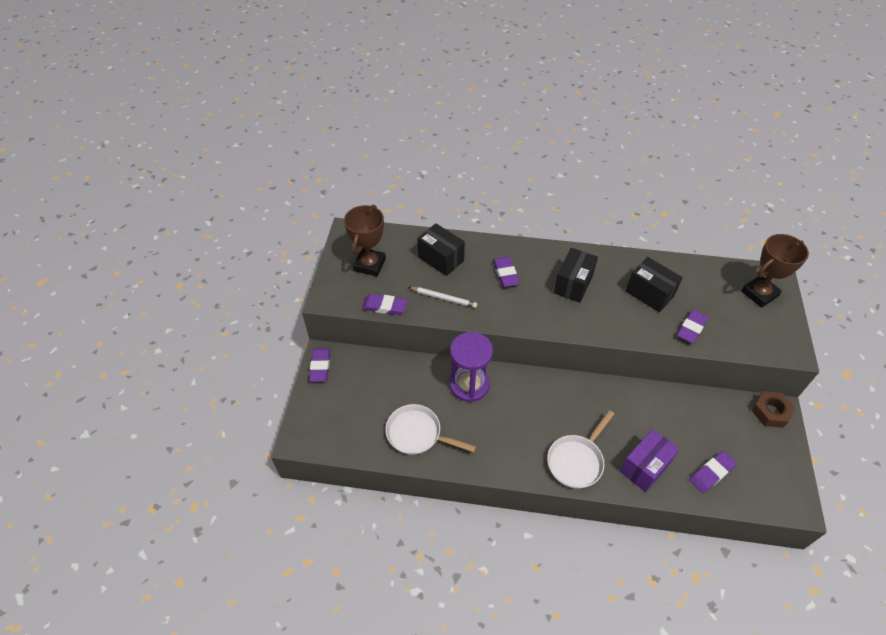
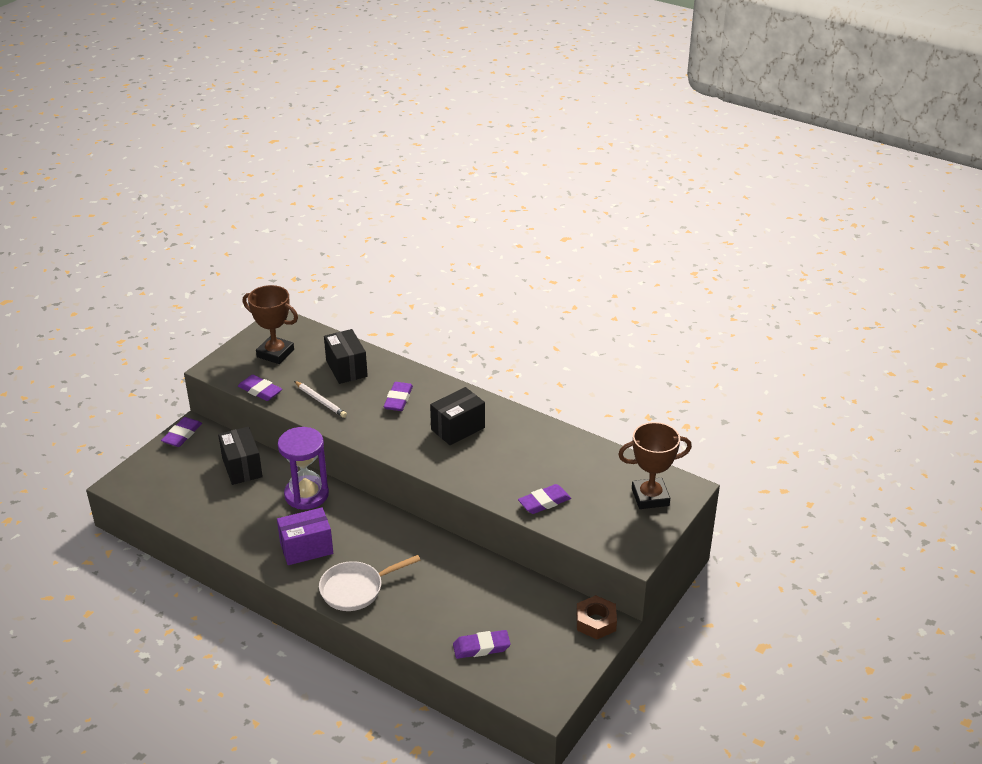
camera: 25 degrees right, 15 degrees down
(370, 265) = (275, 353): brown trophy -> brown trophy turned 75 degrees clockwise
(417, 434) = (225, 516): white pan -> none
(645, 467) = (418, 618): purple box -> purple box (306, 548)
(649, 293) = (529, 460): black box -> black box (242, 467)

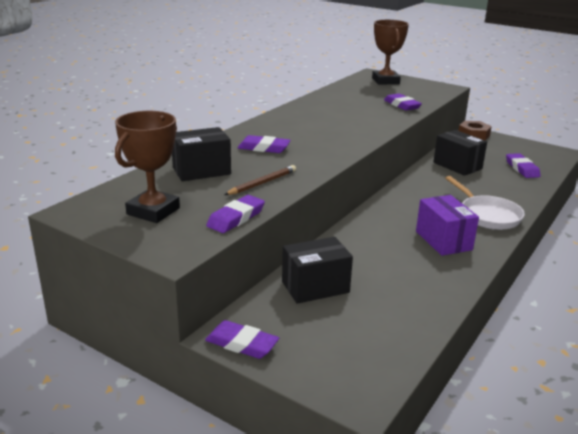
camera: 90 degrees left, 10 degrees down
(306, 495) = (360, 243): purple hourglass -> none
(320, 401) = (262, 183): white pencil -> brown pencil
(458, 428) = (311, 127): black box -> black box (457, 166)

